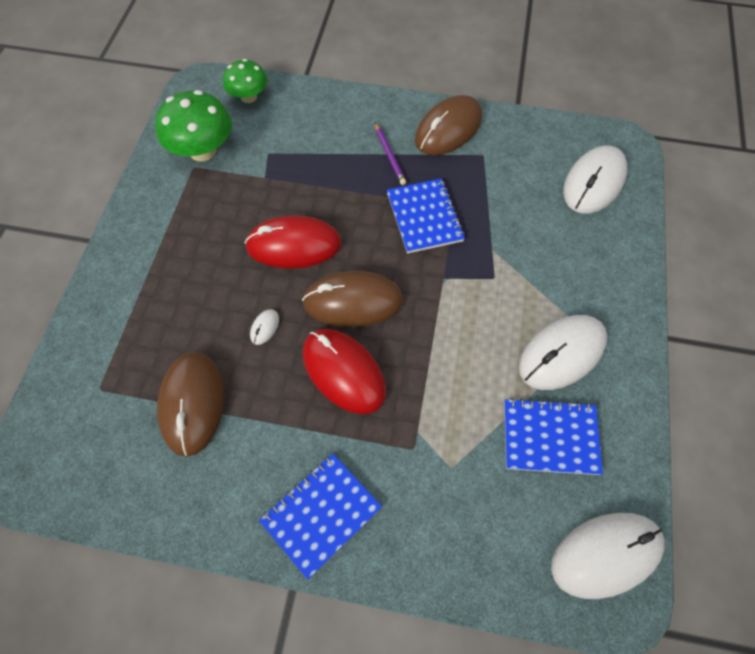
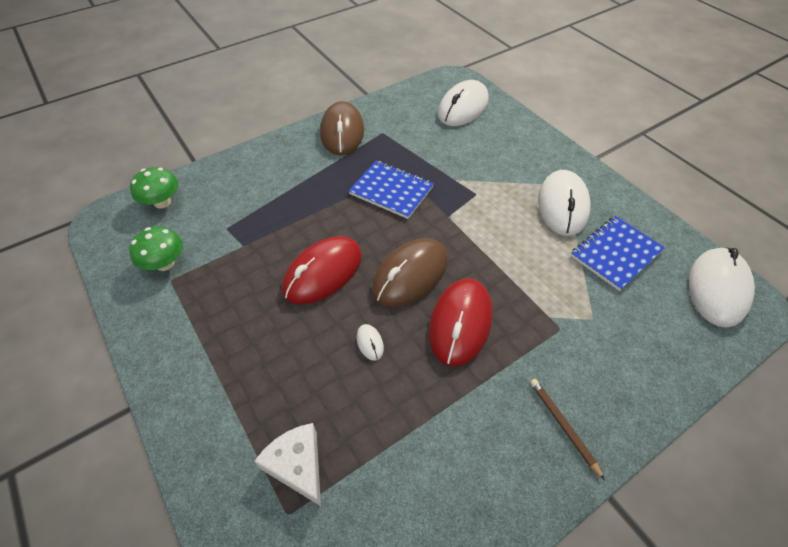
camera: 45 degrees left, 10 degrees down
(134, 366) = (297, 465): none -> white cheese
(192, 403) = (381, 446): brown mouse -> none
(202, 151) = (165, 263): green mushroom -> green mushroom, size x0.64
(321, 514) = (563, 426): blue notebook -> brown pencil
(343, 372) = (460, 323): red mouse -> red mouse turned 75 degrees counterclockwise
(389, 155) = (322, 171): purple pencil -> none
(594, 182) = (463, 107): white mouse -> white mouse turned 45 degrees clockwise

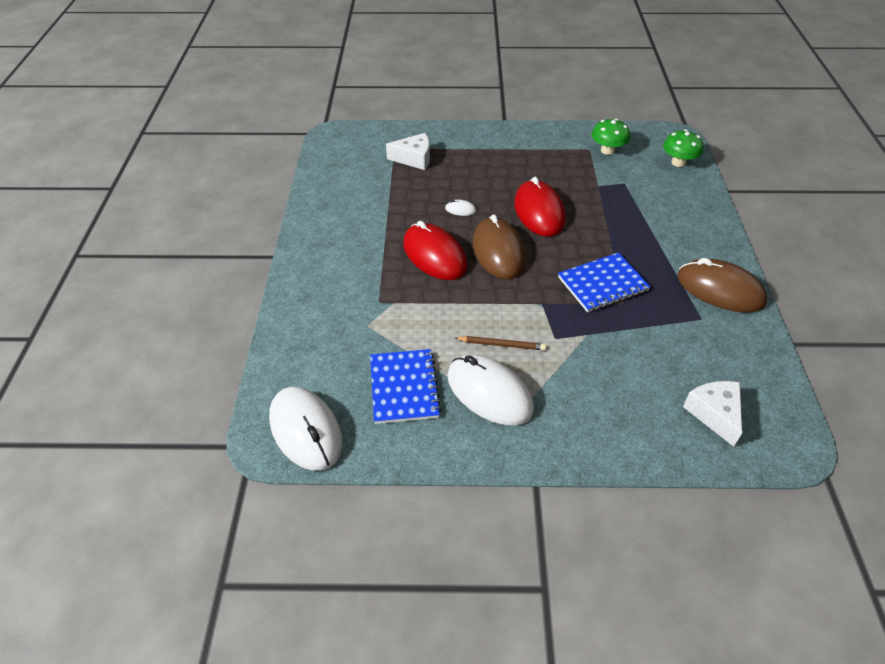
camera: 125 degrees right, 5 degrees down
(463, 107) = (714, 414): white mouse -> white cheese
(563, 426) = (323, 260): brown pencil -> brown pencil (501, 345)

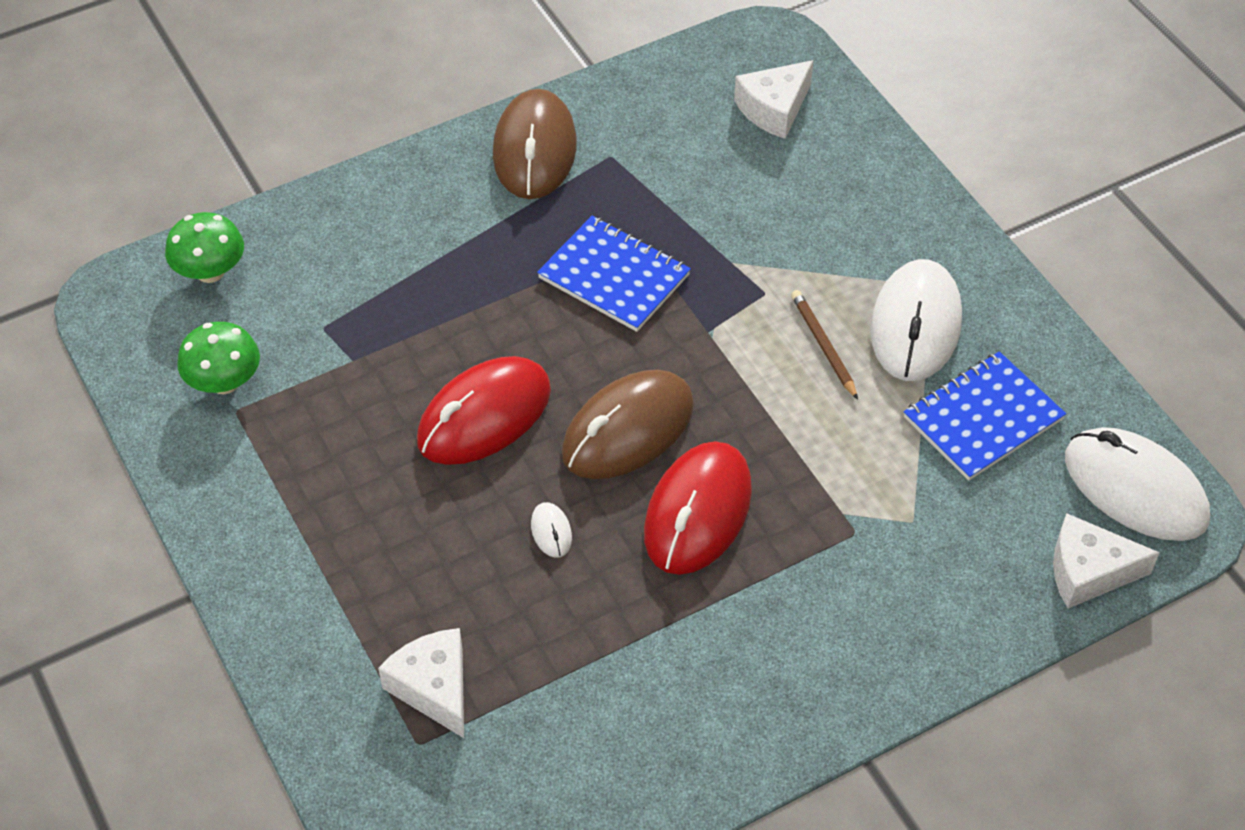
camera: 120 degrees left, 5 degrees up
(280, 378) = (1088, 572): none -> white cheese
(305, 430) = (1135, 489): white mouse -> white mouse turned 75 degrees counterclockwise

